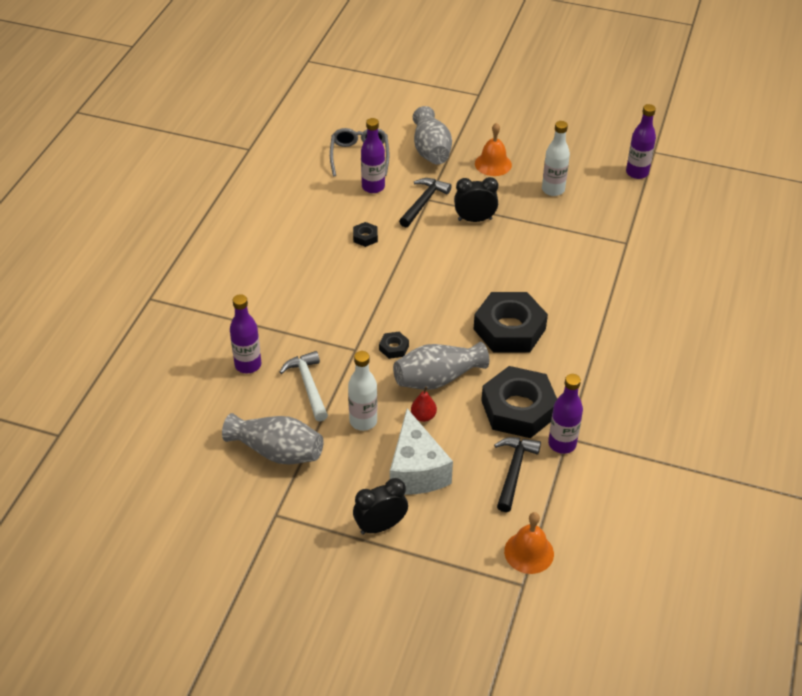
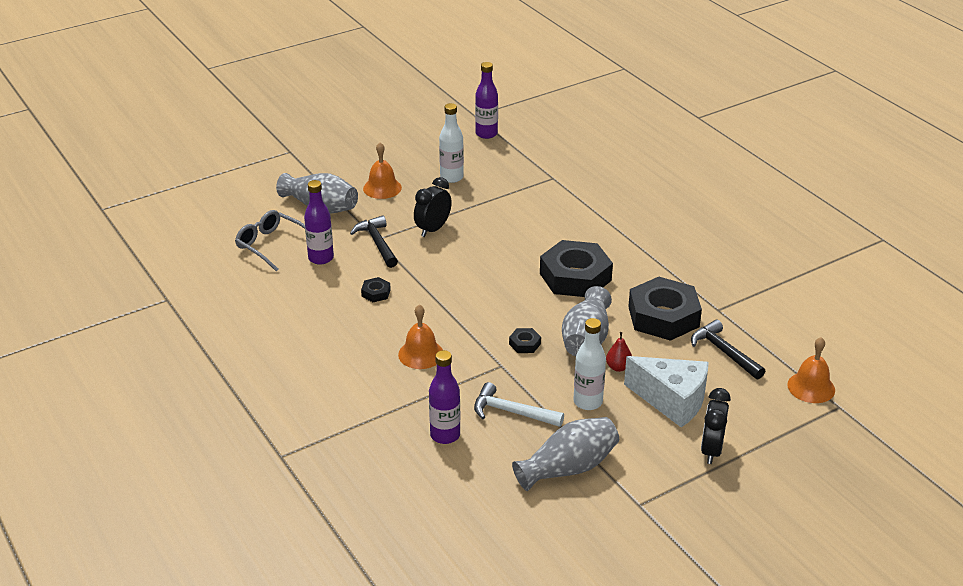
camera: 50 degrees left, 10 degrees down
(322, 300) = (421, 354): none -> orange bell
(562, 444) = (721, 315): purple bottle -> none

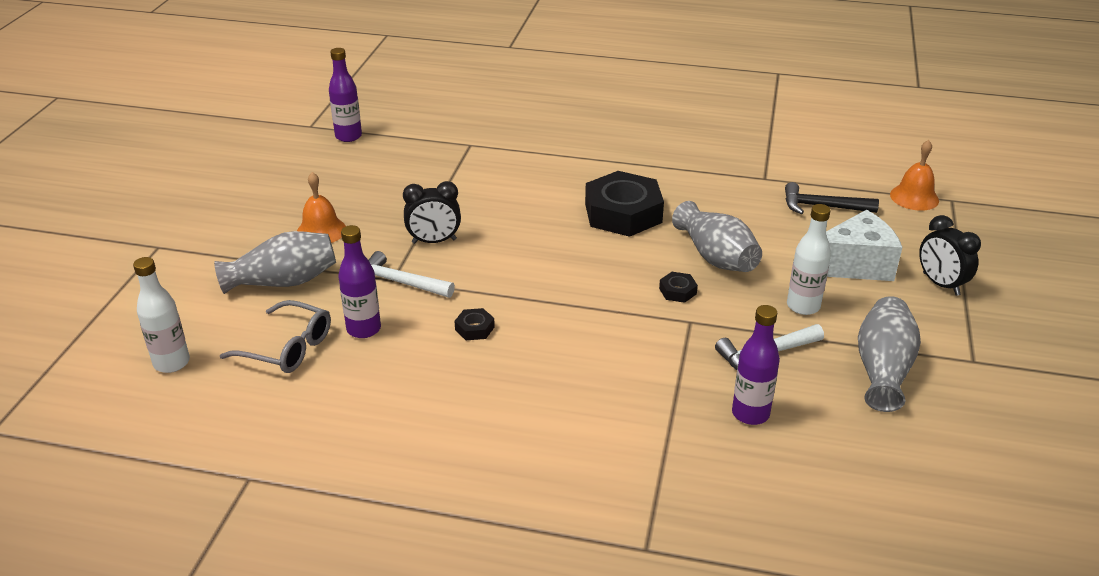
camera: 45 degrees left, 0 degrees up
(271, 245) = (287, 348): grey glasses -> grey glasses turned 150 degrees counterclockwise
(377, 243) = (399, 282): black hammer -> white hammer
(421, 354) = (608, 357): orange bell -> none
(433, 229) = (434, 241): black clock -> black clock turned 90 degrees counterclockwise
(451, 177) = (376, 188): white bottle -> white bottle (172, 363)
(618, 367) = (776, 264): red pear -> none
(663, 316) = (738, 205): black nut -> none

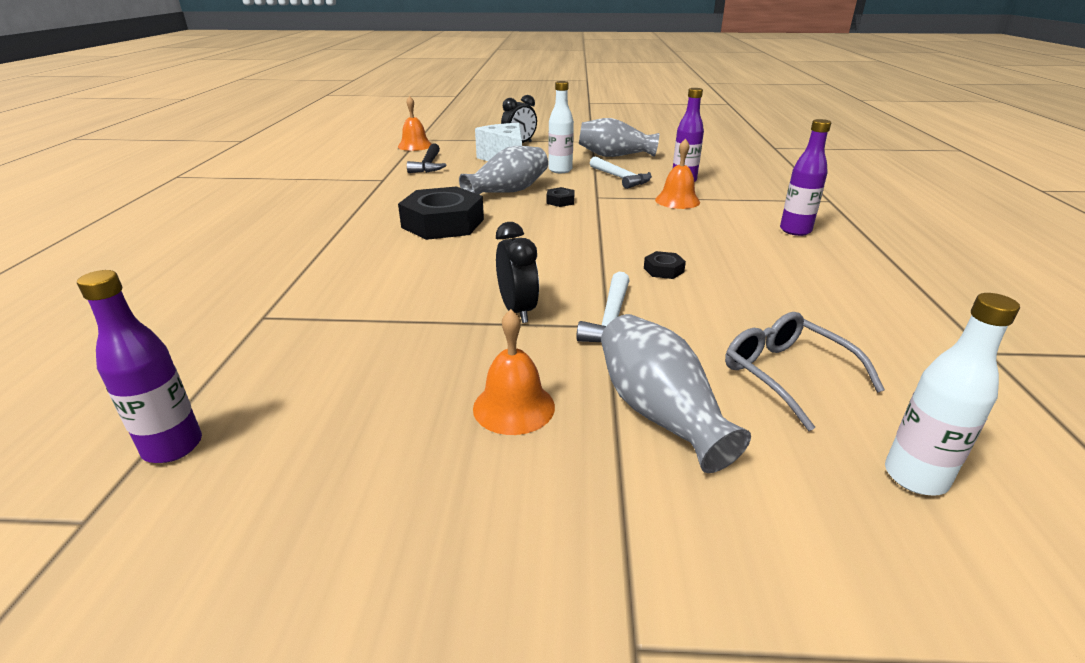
camera: 100 degrees left, 5 degrees down
(287, 348) = (787, 375): grey glasses -> grey glasses turned 45 degrees counterclockwise
(364, 329) = (711, 328): purple bottle -> purple bottle (795, 230)
(667, 386) = (677, 200): none -> orange bell

